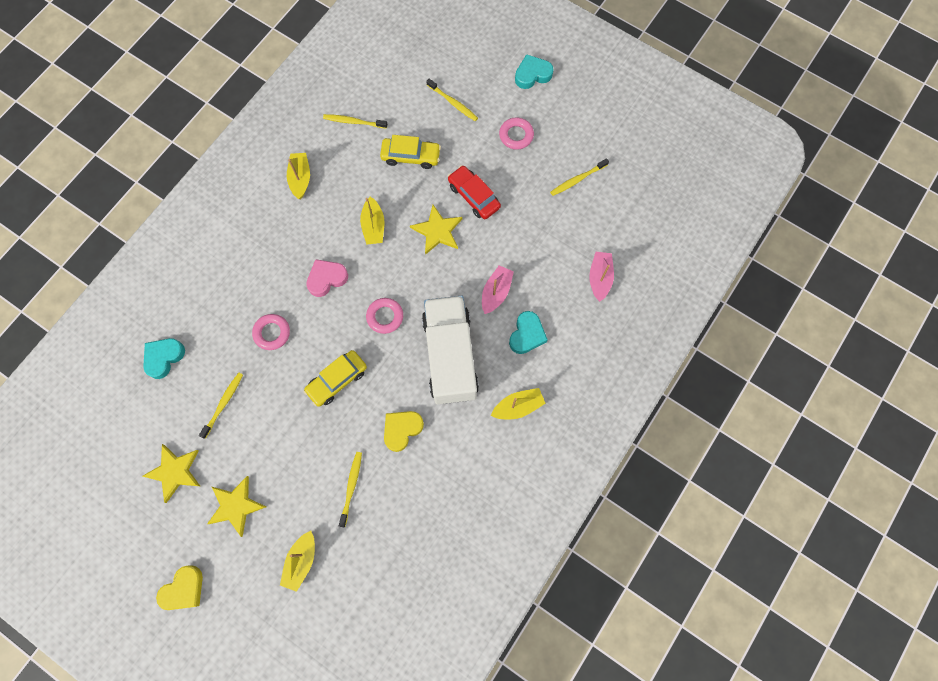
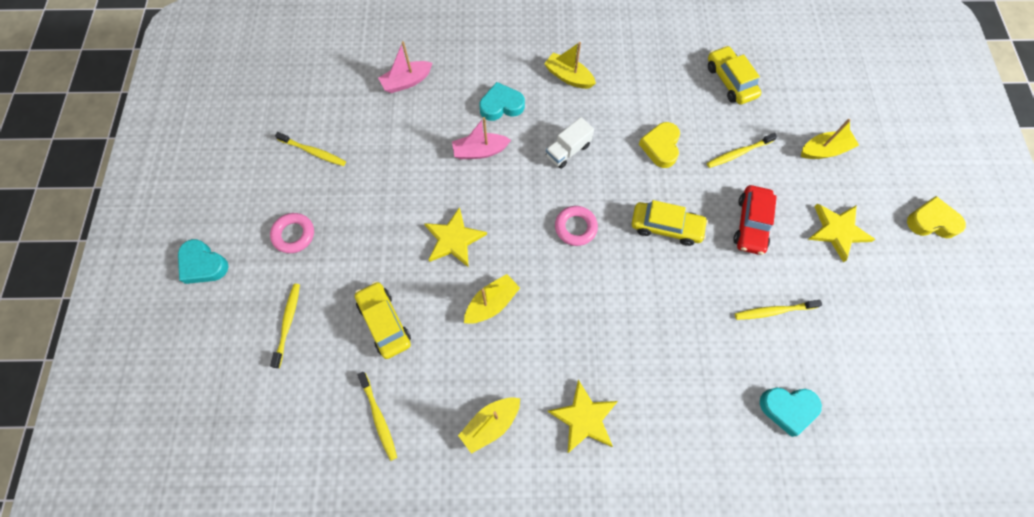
camera: 125 degrees left, 5 degrees down
(174, 472) = (865, 306): yellow star -> yellow star (584, 418)
(272, 333) = (674, 319): pink ring -> none
(326, 279) = (580, 308): pink heart -> none
(402, 429) = (660, 147): yellow heart -> yellow heart turned 90 degrees clockwise
(418, 541) = (730, 81): none -> yellow car
(450, 356) = (568, 150): white truck -> white truck, size x0.44
(474, 196) = (392, 231): red car -> red car (751, 224)

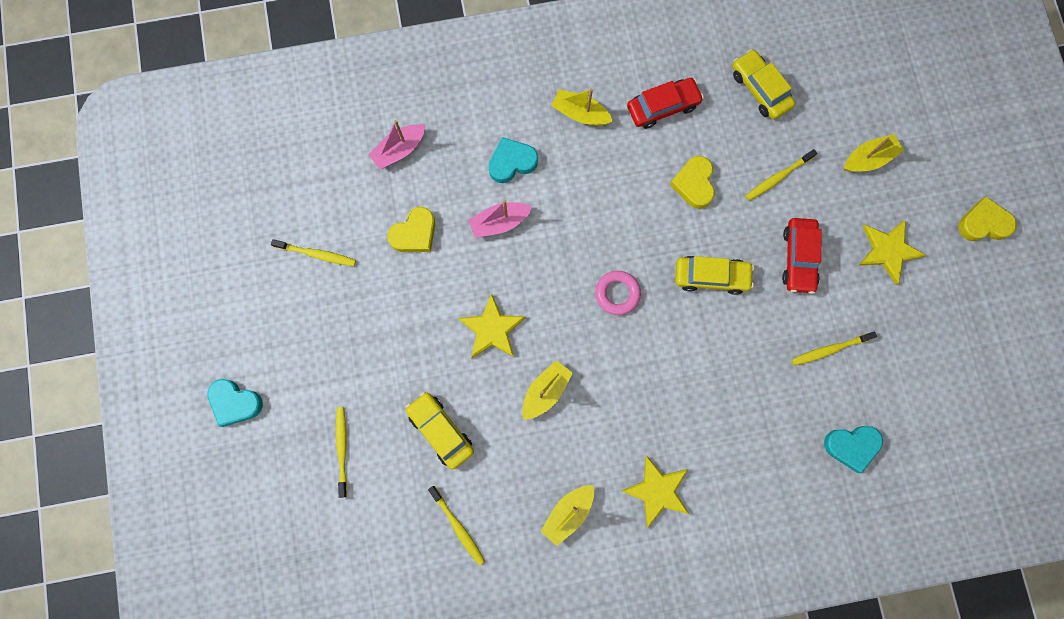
camera: 10 degrees left, 10 degrees up
(294, 235) = (322, 353): pink ring -> none
(403, 148) = (414, 233): none -> yellow heart
(568, 150) = (594, 205): white truck -> none
(642, 82) = (663, 107): none -> red car

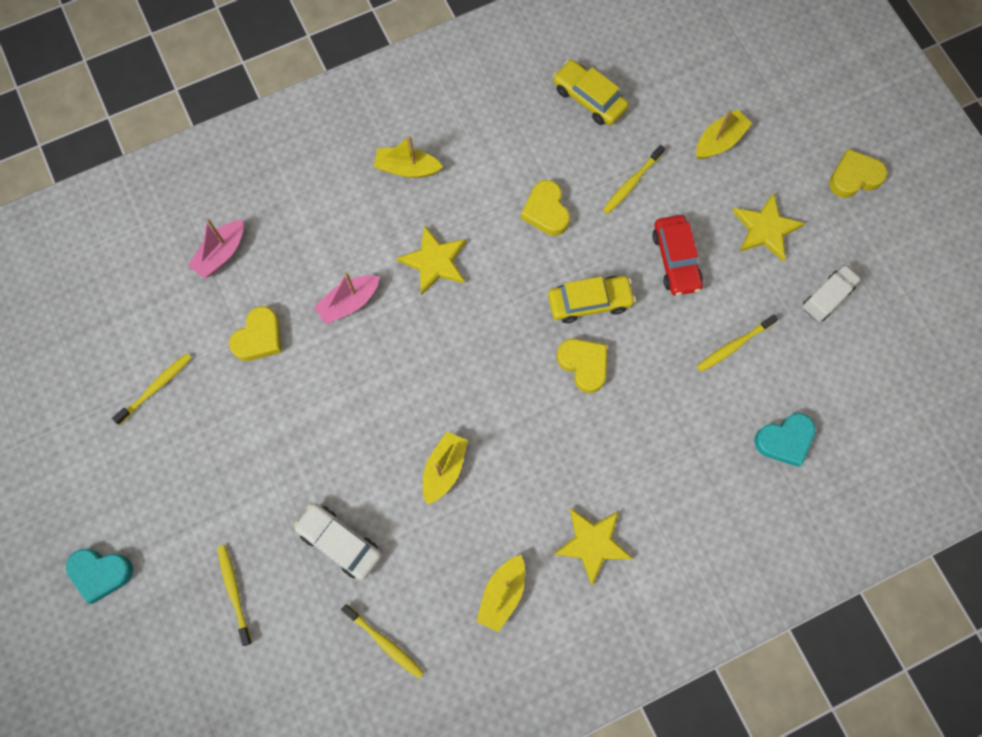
camera: 15 degrees left, 5 degrees down
(317, 254) = (156, 387): yellow toothbrush -> yellow toothbrush turned 45 degrees counterclockwise
(441, 431) = (340, 542): yellow car -> white car
(492, 329) = (369, 417): yellow star -> yellow star (434, 261)
(512, 162) = (347, 236): turquoise heart -> none
(617, 293) = (495, 345): pink ring -> none
(663, 107) = (492, 140): red car -> none
(691, 331) = (584, 365): none -> yellow heart
(925, 328) = (826, 298): none -> white truck

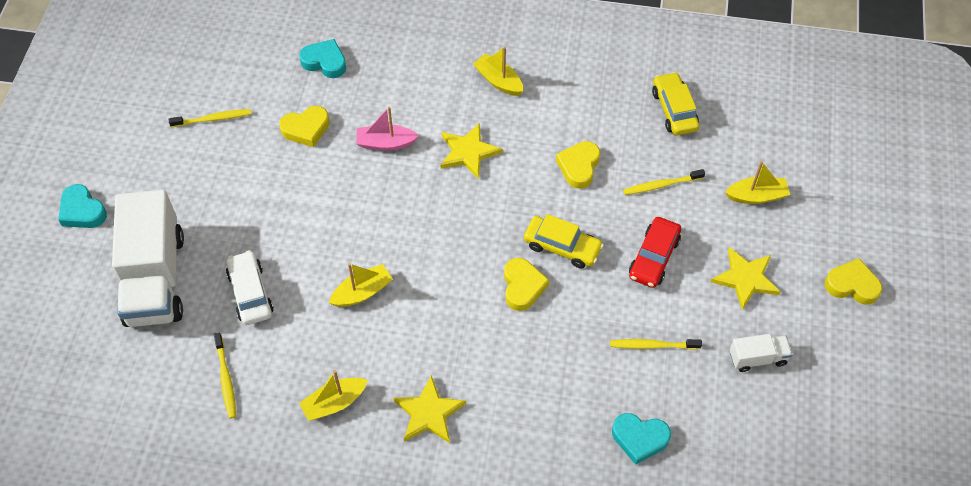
camera: 35 degrees right, 15 degrees down
(221, 253) = (325, 62): pink boat -> turquoise heart
(234, 592) = (155, 278): yellow toothbrush -> white truck

